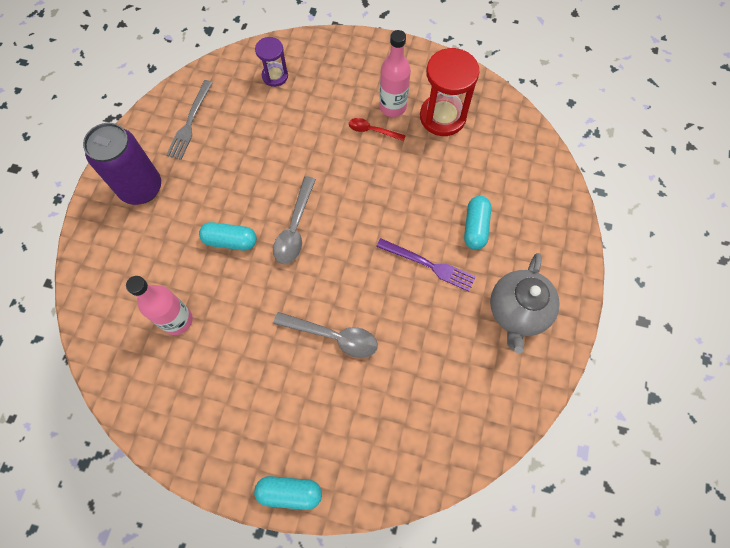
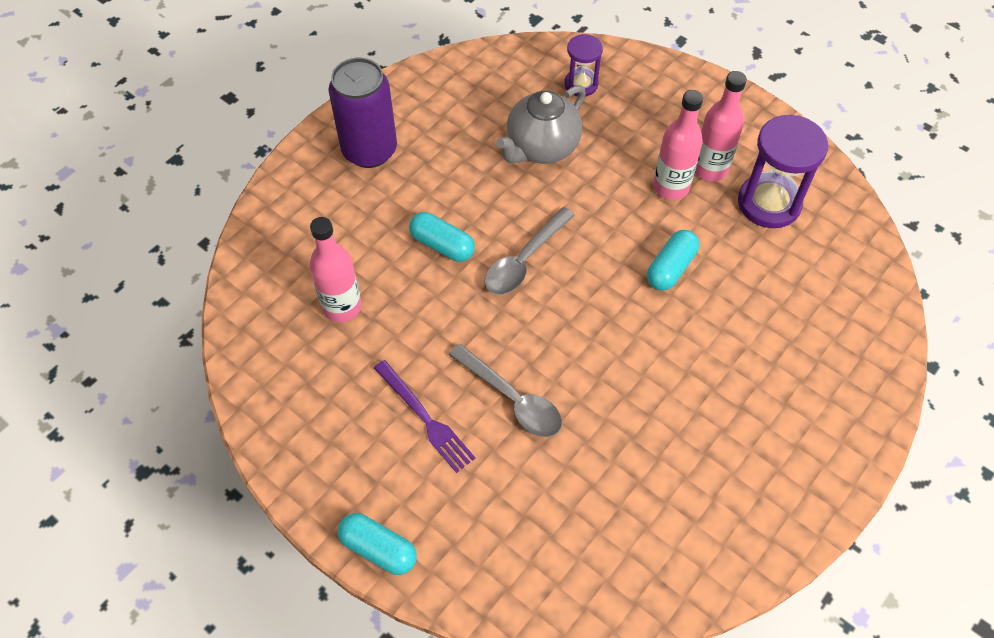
camera: 25 degrees right, 10 degrees down
(190, 122) = (458, 100): grey fork -> none
(372, 131) = (671, 187): red spoon -> pink bottle
(429, 265) = (669, 366): purple fork -> purple fork (425, 418)
(442, 117) = (769, 203): red hourglass -> purple hourglass
(475, 227) = (750, 346): turquoise capsule -> turquoise capsule (670, 268)
(517, 312) = (758, 468): grey teapot -> grey teapot (541, 148)

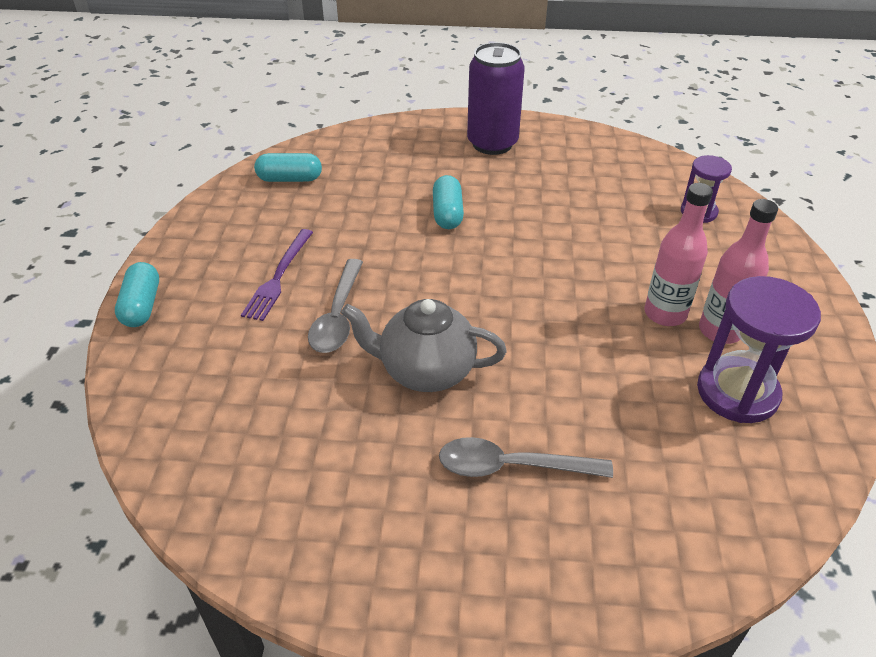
camera: 55 degrees right, 15 degrees down
(342, 306) = (342, 193): pink bottle -> none
(524, 260) = (481, 261): grey spoon -> grey spoon (511, 466)
(541, 148) = (604, 220): grey teapot -> grey teapot (425, 371)
(670, 268) = (575, 354): turquoise capsule -> turquoise capsule (290, 179)

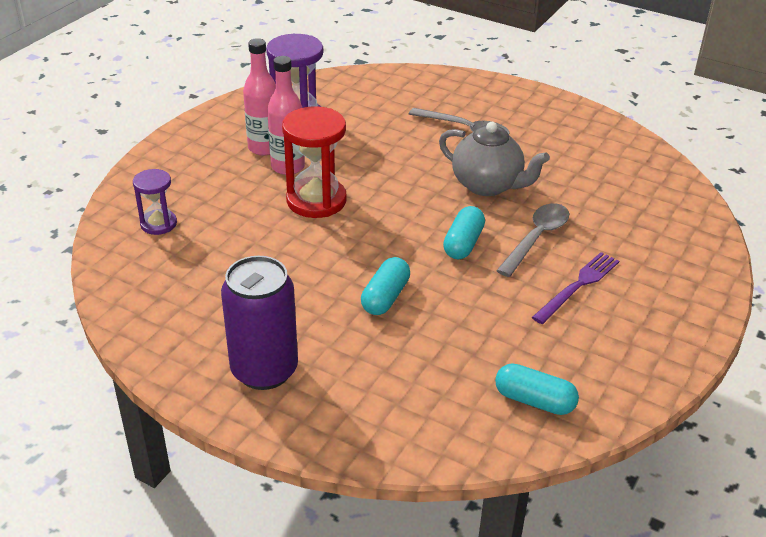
camera: 155 degrees left, 5 degrees down
(142, 306) = (708, 297): turquoise capsule -> turquoise capsule (463, 243)
(592, 283) = (316, 200): none -> red hourglass

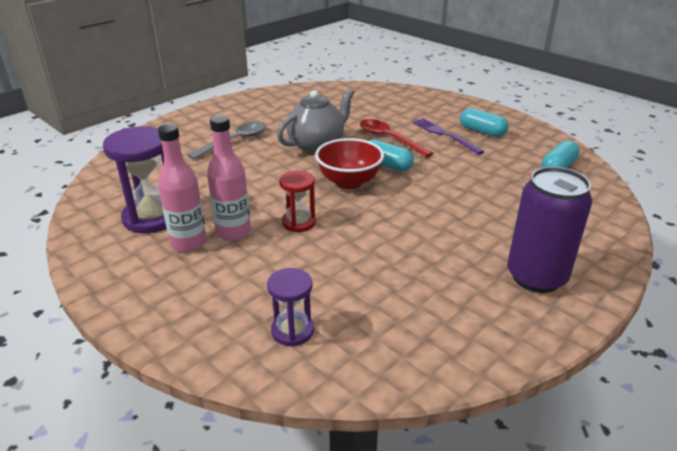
camera: 75 degrees left, 5 degrees down
(316, 200) = (299, 222): red hourglass -> red hourglass, size x0.58
(385, 297) = (446, 206): turquoise capsule -> turquoise capsule (482, 132)
(410, 220) = (349, 182): none -> red bowl
(536, 238) = (389, 139): grey spoon -> red spoon

